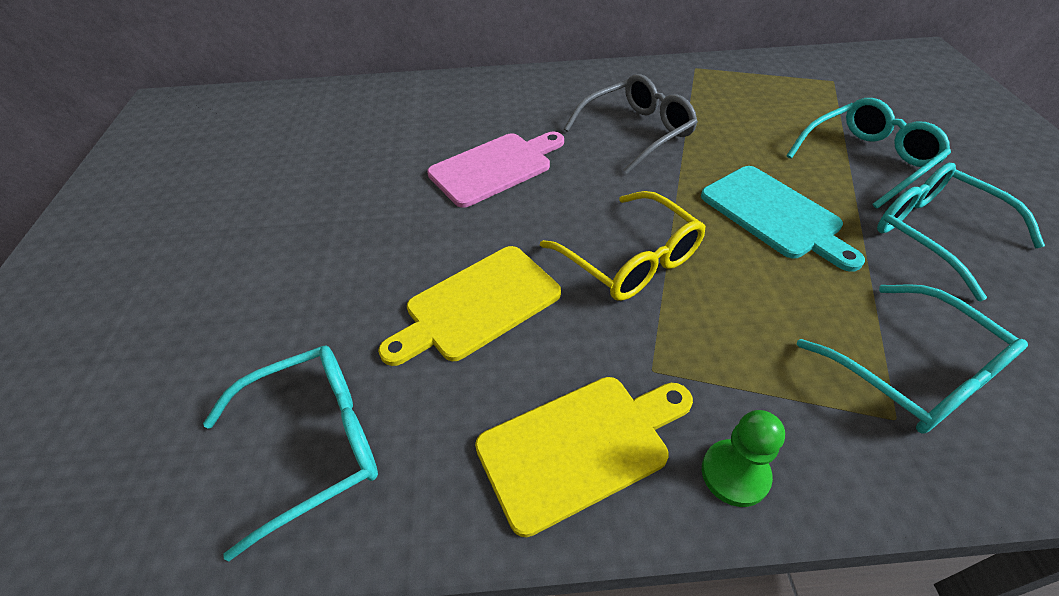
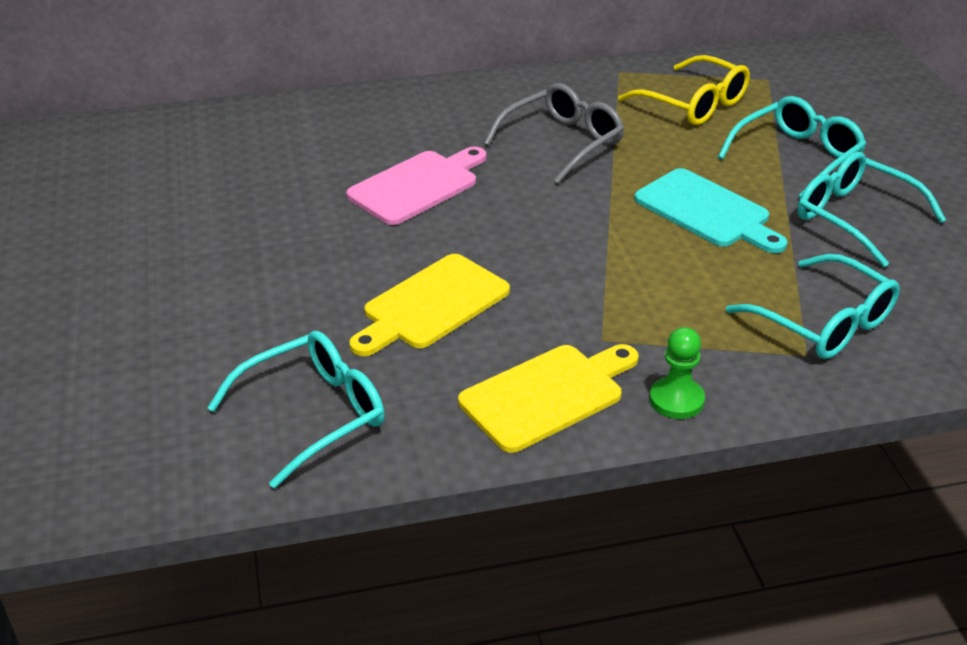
camera: 10 degrees left, 10 degrees down
(630, 259) = (571, 258): yellow glasses -> yellow glasses (694, 104)

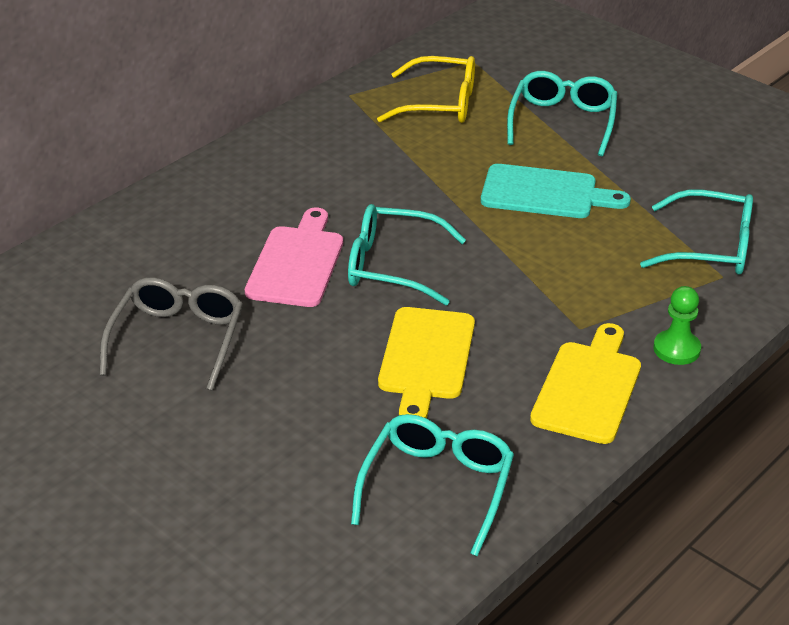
camera: 35 degrees left, 0 degrees up
(562, 142) = (373, 177): grey glasses -> grey glasses (178, 339)
(855, 217) = (650, 156): turquoise glasses -> turquoise glasses (392, 266)

